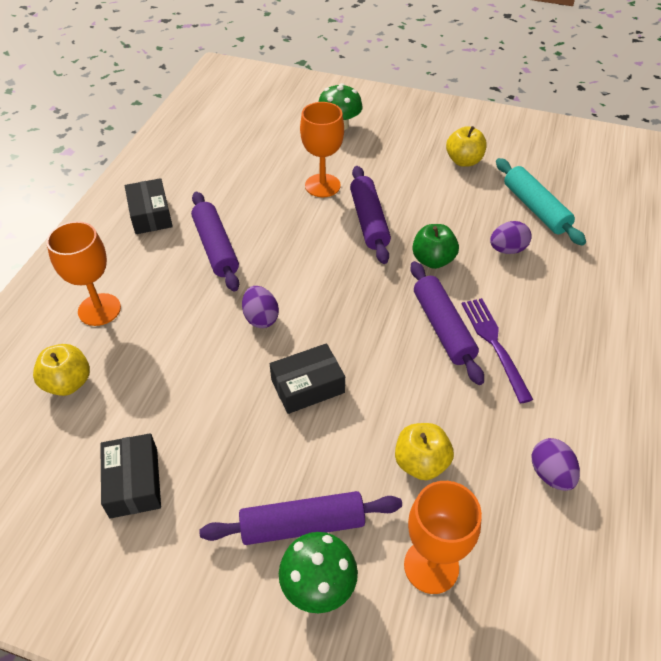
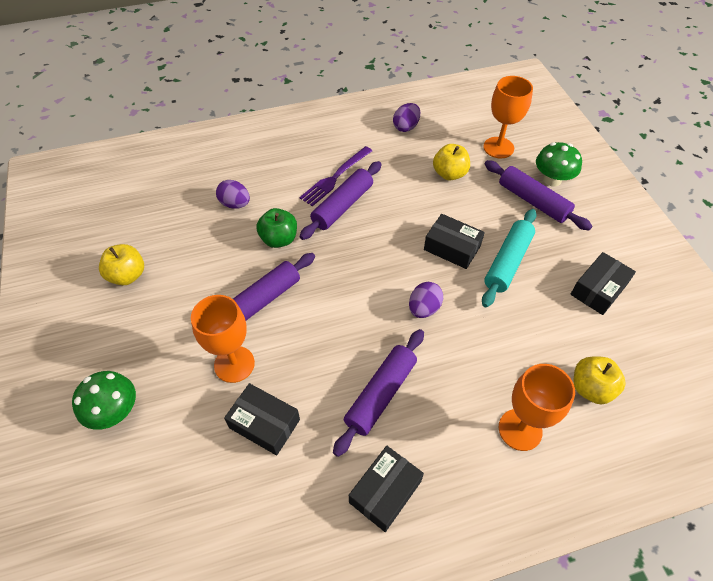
camera: 125 degrees left, 5 degrees up
(259, 182) = (264, 423): none -> black box
(535, 208) = (172, 206): turquoise rolling pin -> turquoise rolling pin (507, 262)

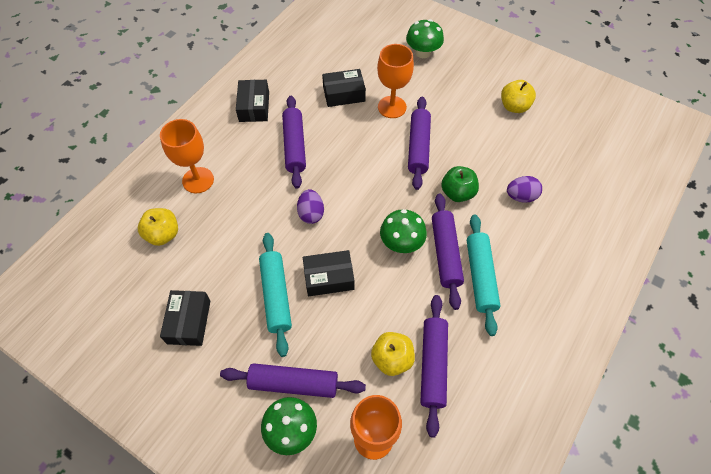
camera: 140 degrees right, 5 degrees up
(335, 178) = (480, 276): purple fork -> turquoise rolling pin
(368, 234) = (401, 243): none -> green mushroom
(406, 127) = (485, 393): purple egg -> none
(425, 156) = (433, 365): none -> purple rolling pin

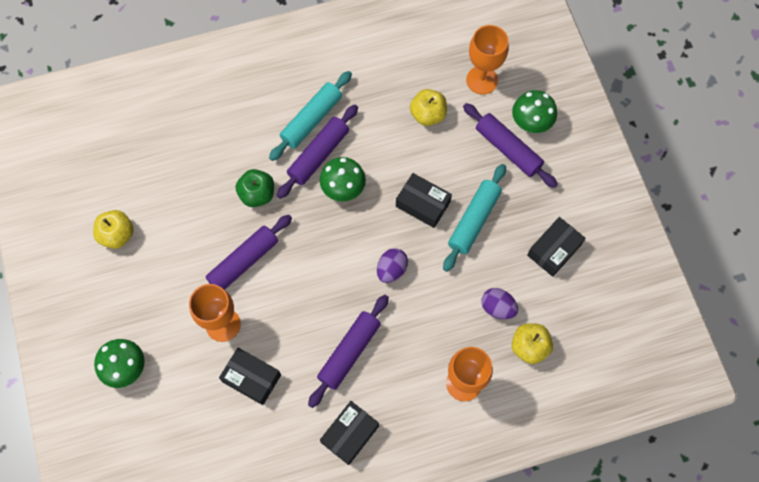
camera: 140 degrees left, 10 degrees up
(433, 365) = (404, 91): purple rolling pin -> none
(521, 196) = (212, 152): purple egg -> purple egg (497, 307)

